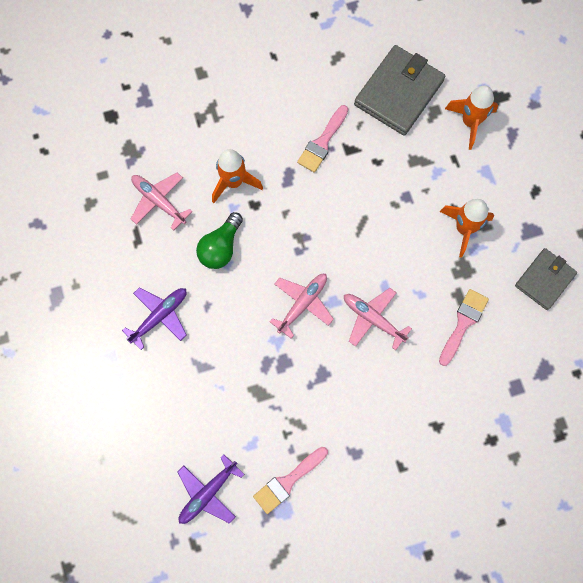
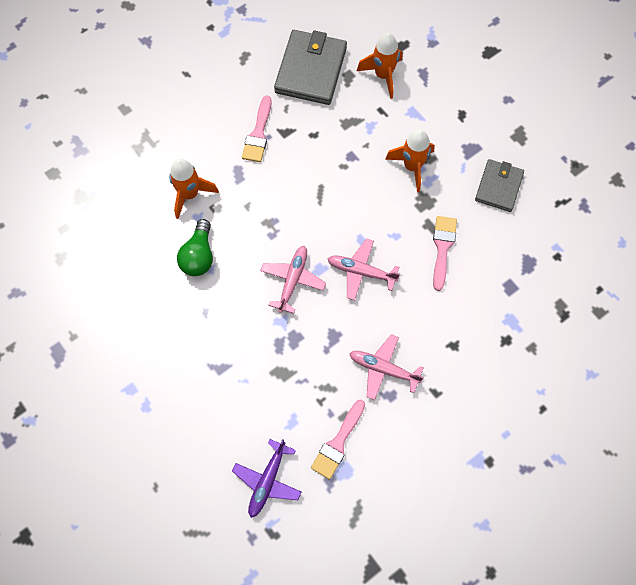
camera: 20 degrees left, 5 degrees down
(159, 201) = (126, 234): pink plane -> pink plane (384, 369)
(159, 316) = (163, 337): purple plane -> none

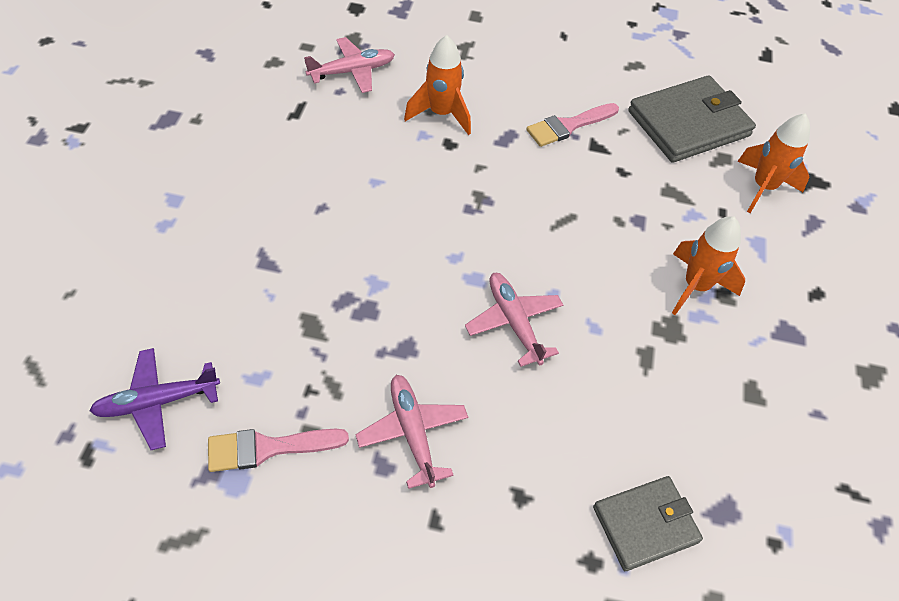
camera: 45 degrees right, 15 degrees down
(199, 256) = (381, 162): green light bulb -> none
(292, 280) = (435, 262): pink plane -> pink plane (352, 71)
(442, 248) = (634, 390): pink brush -> none
(499, 187) = (781, 398): grey wallet -> grey wallet (645, 524)

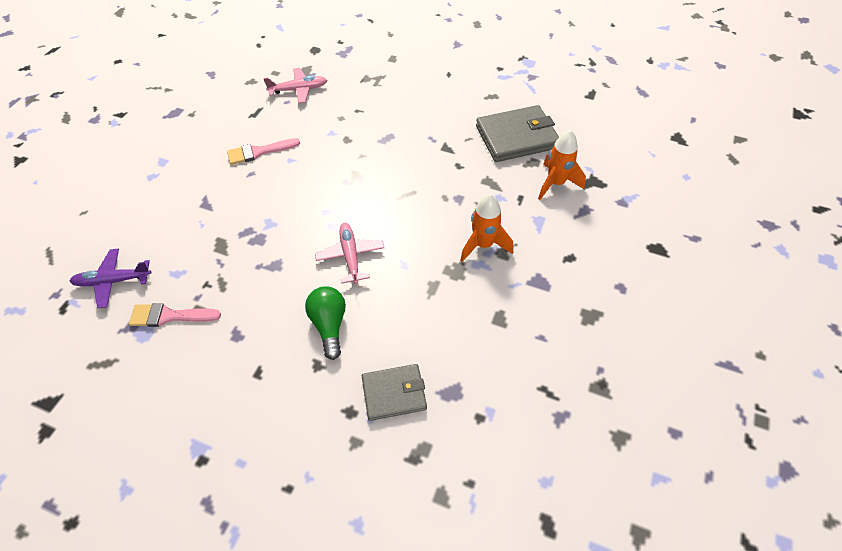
camera: 15 degrees right, 0 degrees up
(413, 433) = (261, 318): pink plane -> none
(441, 114) = (348, 120): orange rocket -> none
(518, 432) = (329, 325): none -> green light bulb
(568, 126) = (431, 133): pink brush -> pink brush (259, 152)

